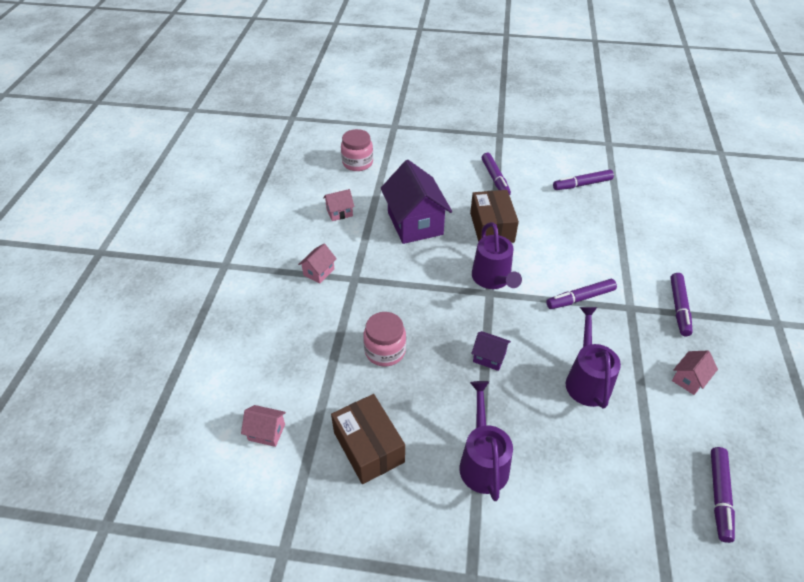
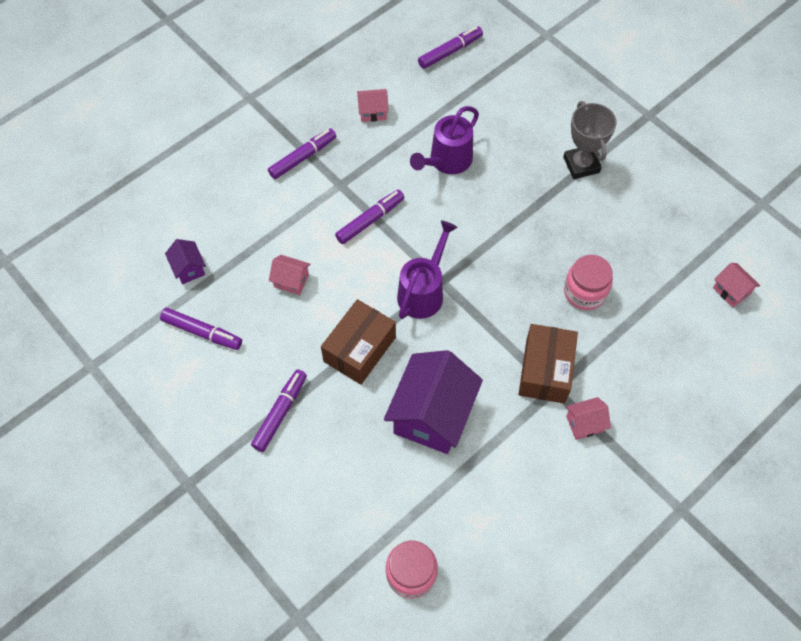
camera: 140 degrees left, 15 degrees up
(339, 212) = (501, 496): pink house -> pink house (291, 281)
(368, 447) = (657, 227): brown box -> brown box (545, 371)
(482, 461) = (581, 165): purple watering can -> grey trophy
(489, 357) = (502, 227): purple house -> purple house (188, 268)
(580, 298) = (370, 220): purple marker -> purple marker turned 60 degrees counterclockwise

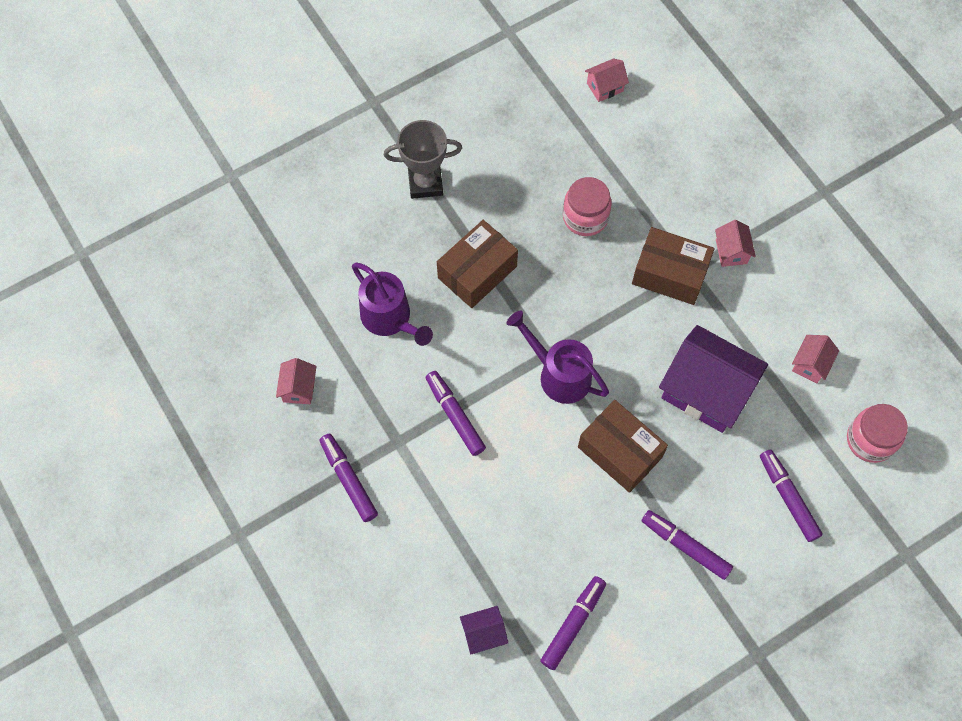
camera: 80 degrees left, 5 degrees up
(291, 281) = (521, 514): pink house -> pink house (810, 364)
(450, 52) = (228, 285): purple marker -> purple marker (788, 497)
(506, 216) = (477, 272): none -> brown box

